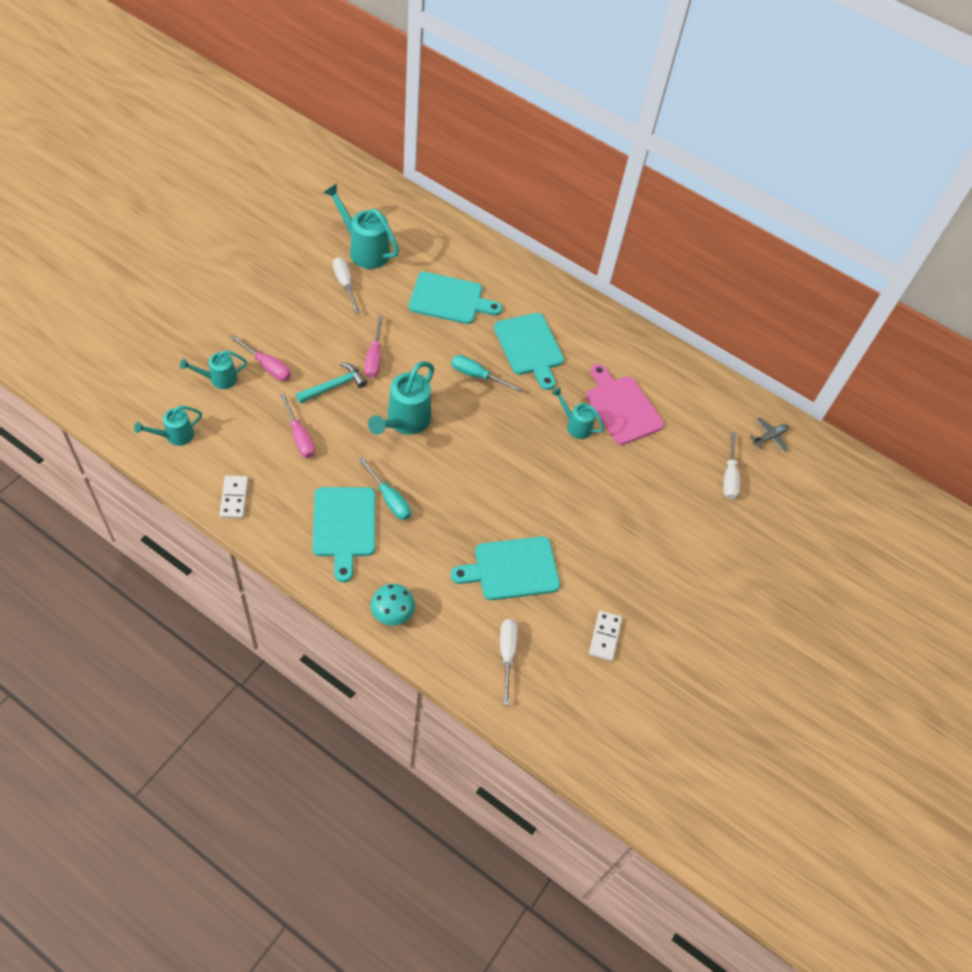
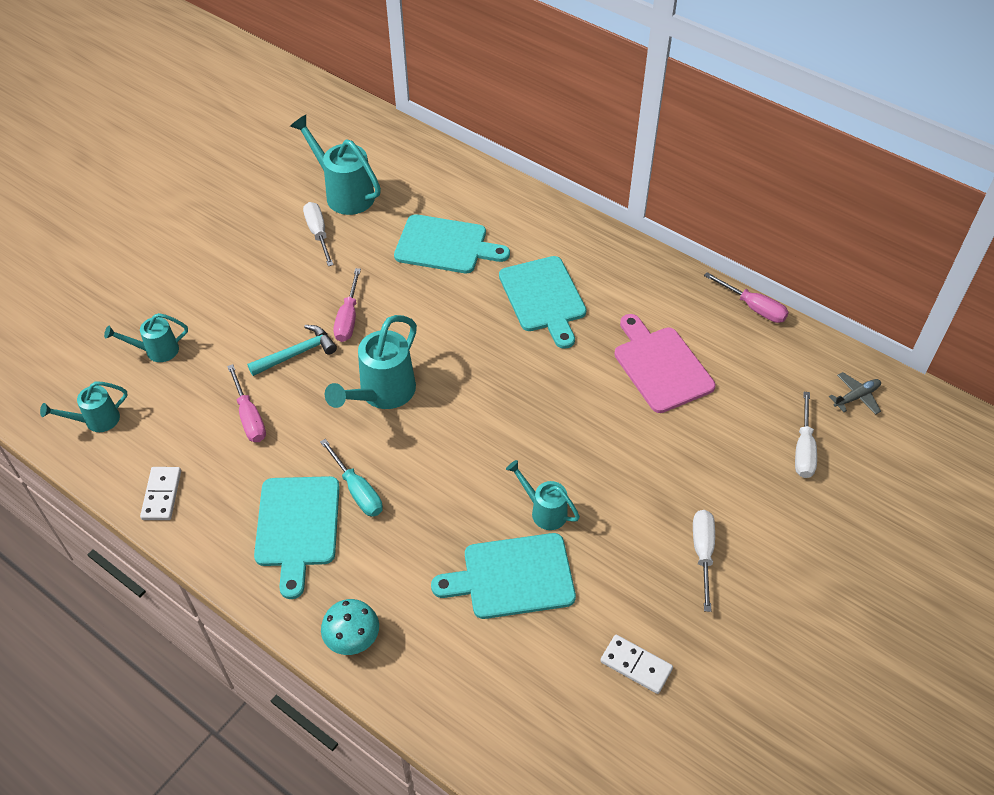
camera: 10 degrees right, 5 degrees down
(267, 366) = (217, 333): pink screwdriver -> pink screwdriver (753, 307)
(477, 376) = (475, 334): turquoise screwdriver -> none
(507, 654) = (502, 692): white screwdriver -> white screwdriver (702, 553)
(575, 425) = (600, 391): turquoise watering can -> turquoise watering can (544, 511)
(605, 636) = (636, 665): white domino -> white domino turned 75 degrees counterclockwise

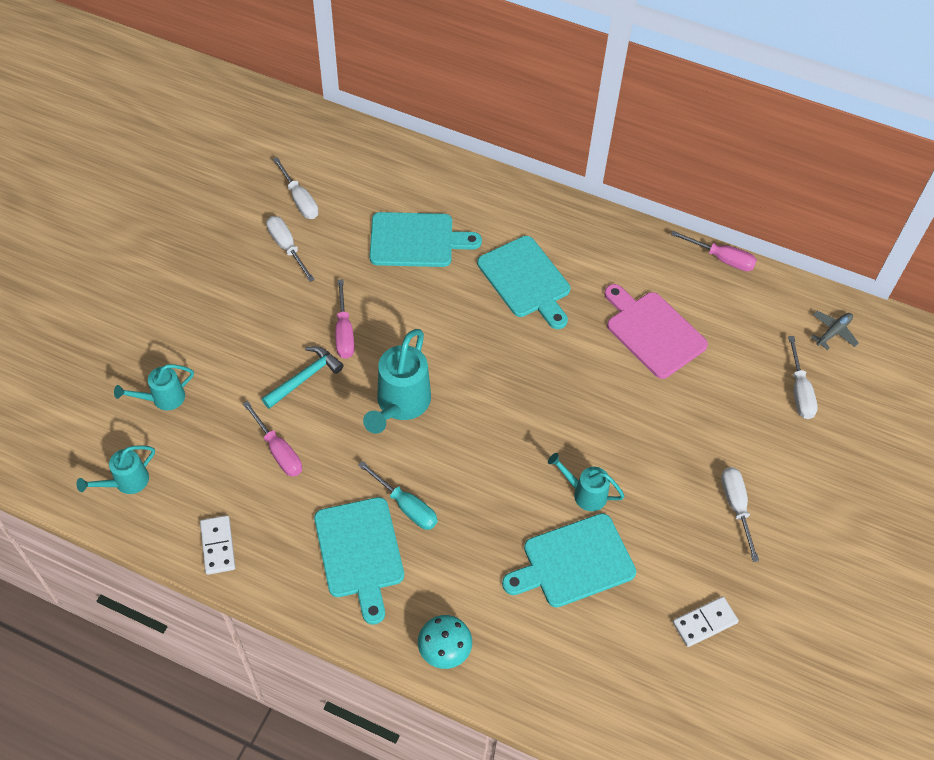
camera: 15 degrees left, 5 degrees up
(344, 193) = (300, 200): turquoise watering can -> white screwdriver
(636, 665) = (704, 623): white domino -> white domino turned 45 degrees counterclockwise

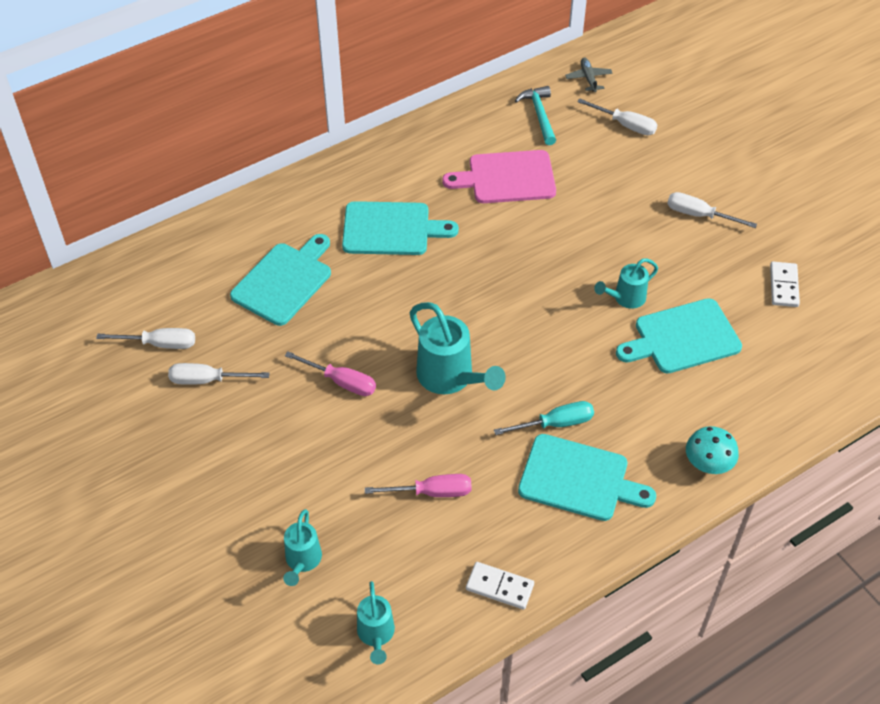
camera: 55 degrees left, 5 degrees down
(305, 377) = (367, 435): turquoise hammer -> turquoise hammer (539, 115)
(573, 562) = (682, 338): turquoise cutting board -> turquoise cutting board turned 60 degrees clockwise
(722, 258) = (471, 101): pink screwdriver -> none

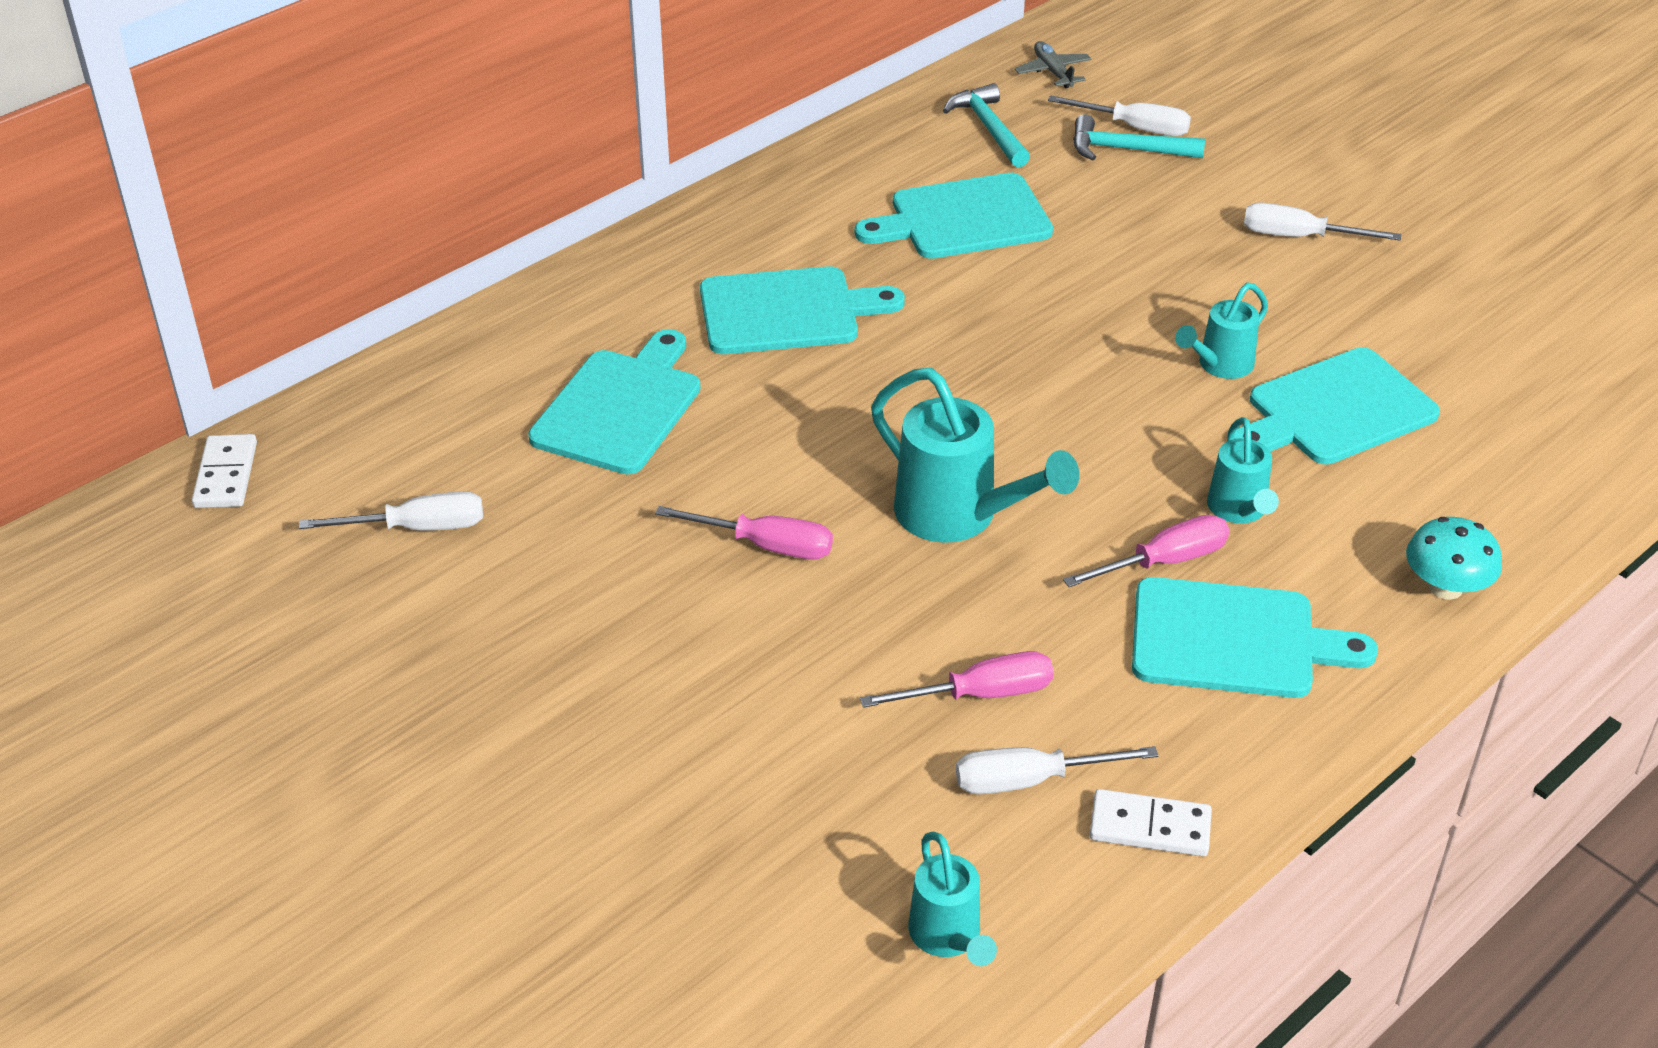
camera: 10 degrees left, 10 degrees down
(207, 380) = (520, 573): white screwdriver -> white screwdriver (1030, 780)
(302, 561) = (775, 836): turquoise watering can -> turquoise watering can (1239, 510)
(507, 178) = (963, 219): pink cutting board -> turquoise cutting board
(555, 423) = (1164, 561): turquoise screwdriver -> pink screwdriver
(616, 140) = (1126, 150): none -> turquoise hammer
(784, 286) = (1474, 319): white domino -> white domino (226, 475)

